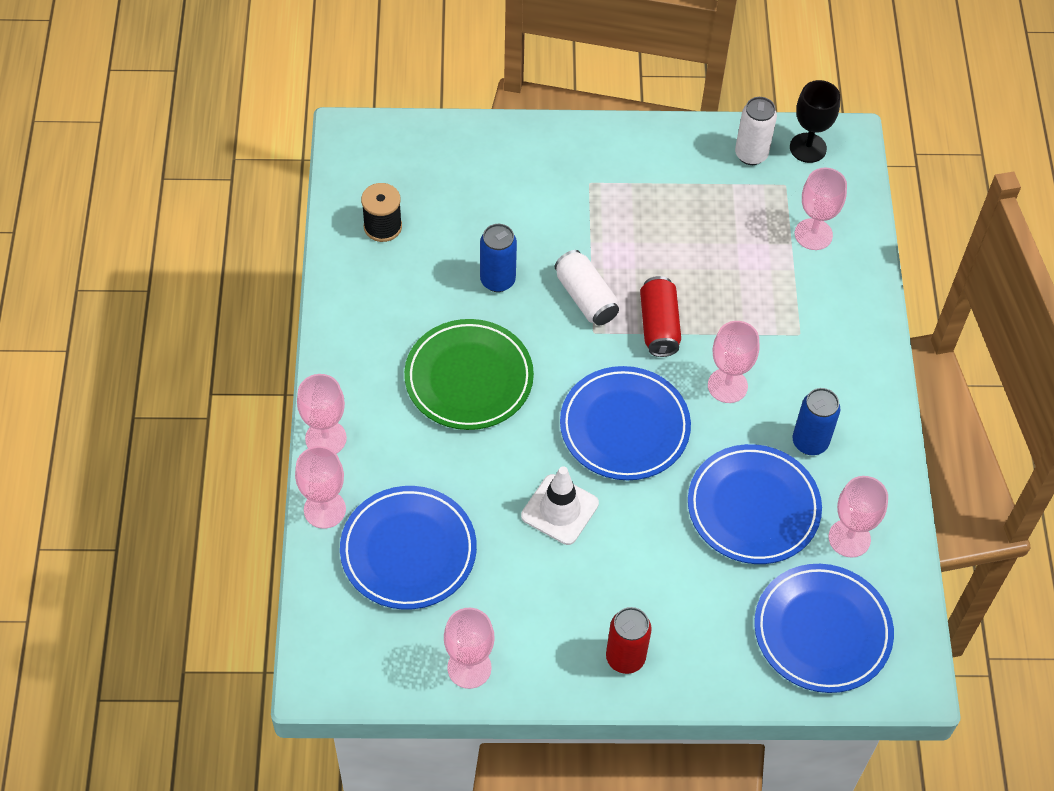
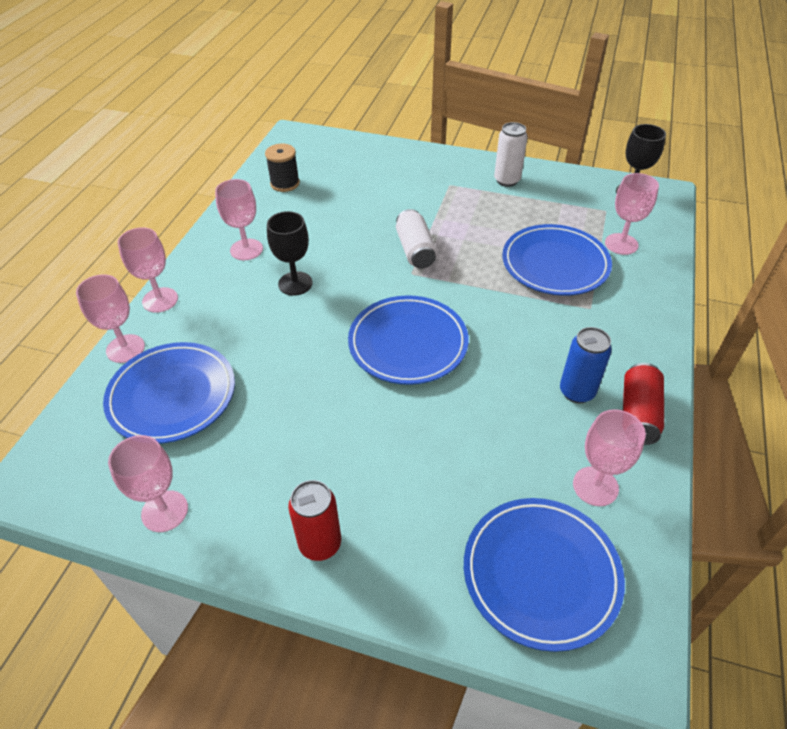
camera: 20 degrees right, 10 degrees down
(469, 378) = (295, 283): green plate -> black goblet
(497, 280) = (351, 227): blue can -> none
(559, 510) = (321, 394): white traffic cone -> none
(659, 326) = (468, 279): red can -> red can (638, 414)
(727, 385) = (512, 332): pink goblet -> pink goblet (246, 249)
(751, 154) = (583, 189): white can -> white can (507, 180)
(753, 508) = (503, 434): blue plate -> blue plate (555, 264)

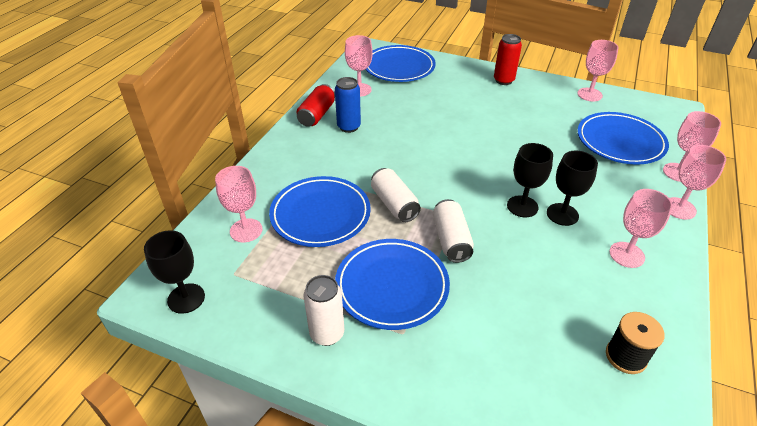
camera: 175 degrees left, 5 degrees down
(337, 289) = (522, 206): none -> black goblet
(408, 343) = (459, 161): blue plate -> blue plate (392, 286)
(479, 281) = (394, 204): none -> white can

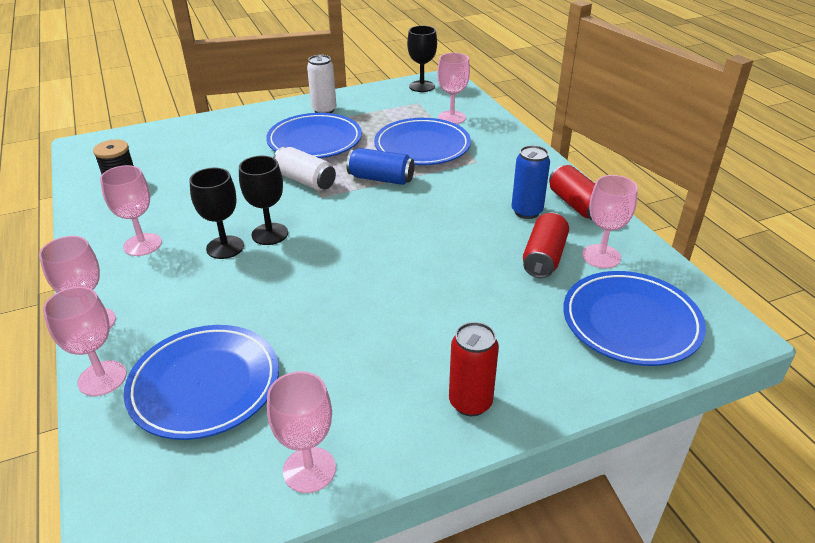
camera: 135 degrees right, 5 degrees down
(385, 103) = (544, 257): none -> red can
(394, 204) = (381, 179): white can -> blue can

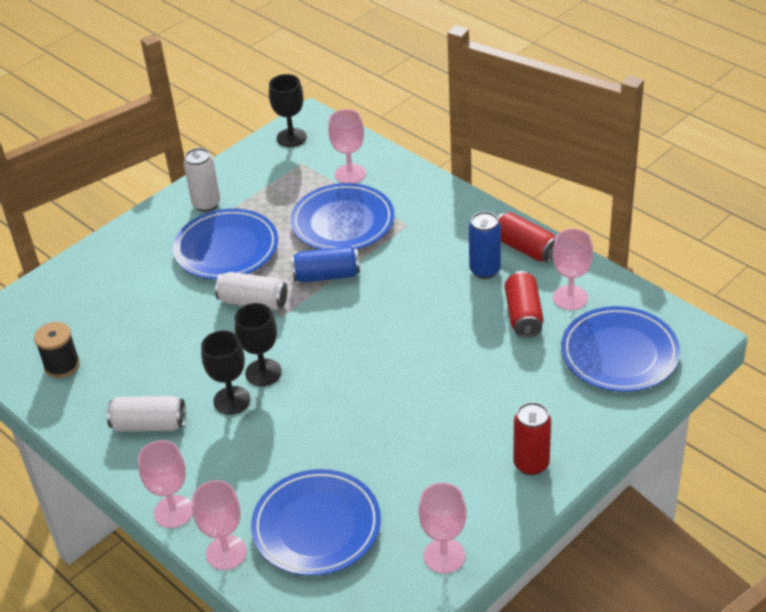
camera: 20 degrees left, 5 degrees up
(142, 245) = (149, 424): pink goblet -> white can

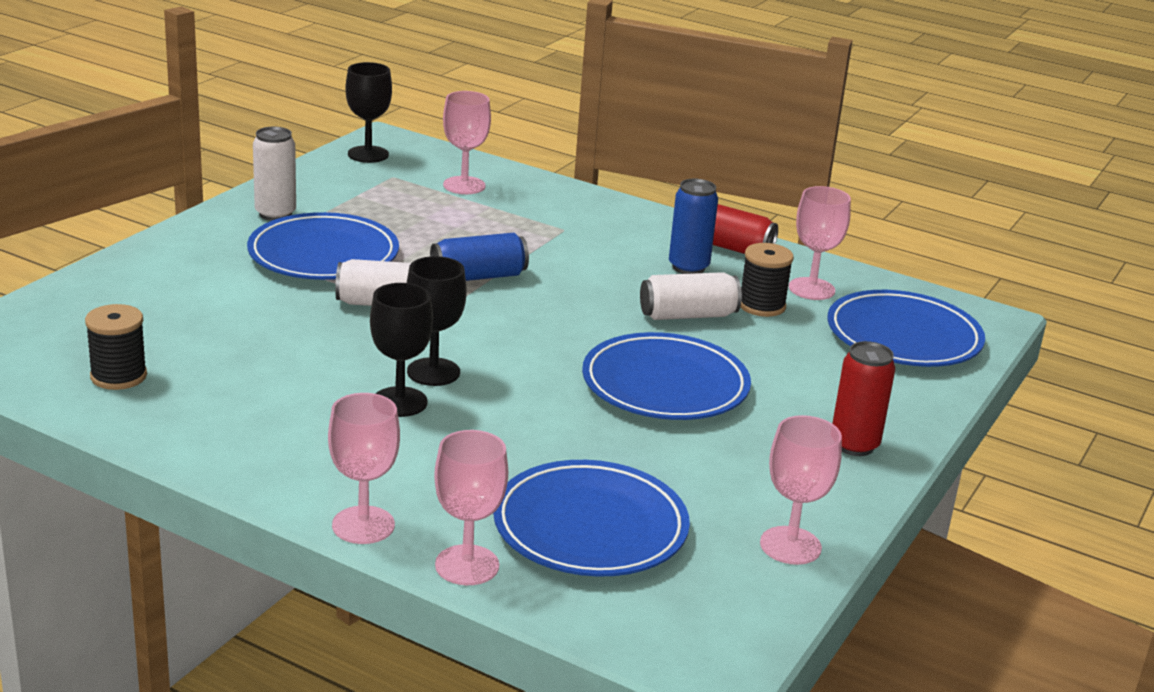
camera: 20 degrees left, 15 degrees down
(149, 424) = (283, 433): white can -> white can (688, 315)
(343, 222) = (476, 228): blue plate -> blue plate (665, 385)
(523, 315) = (761, 306): red can -> black spool

